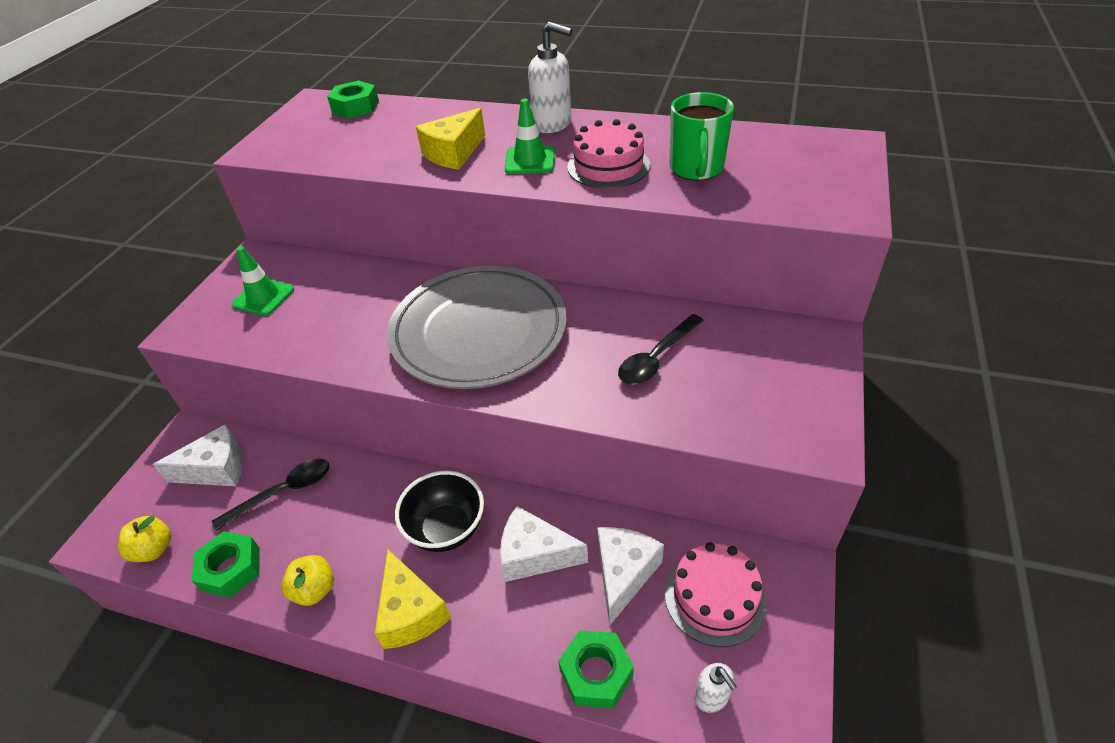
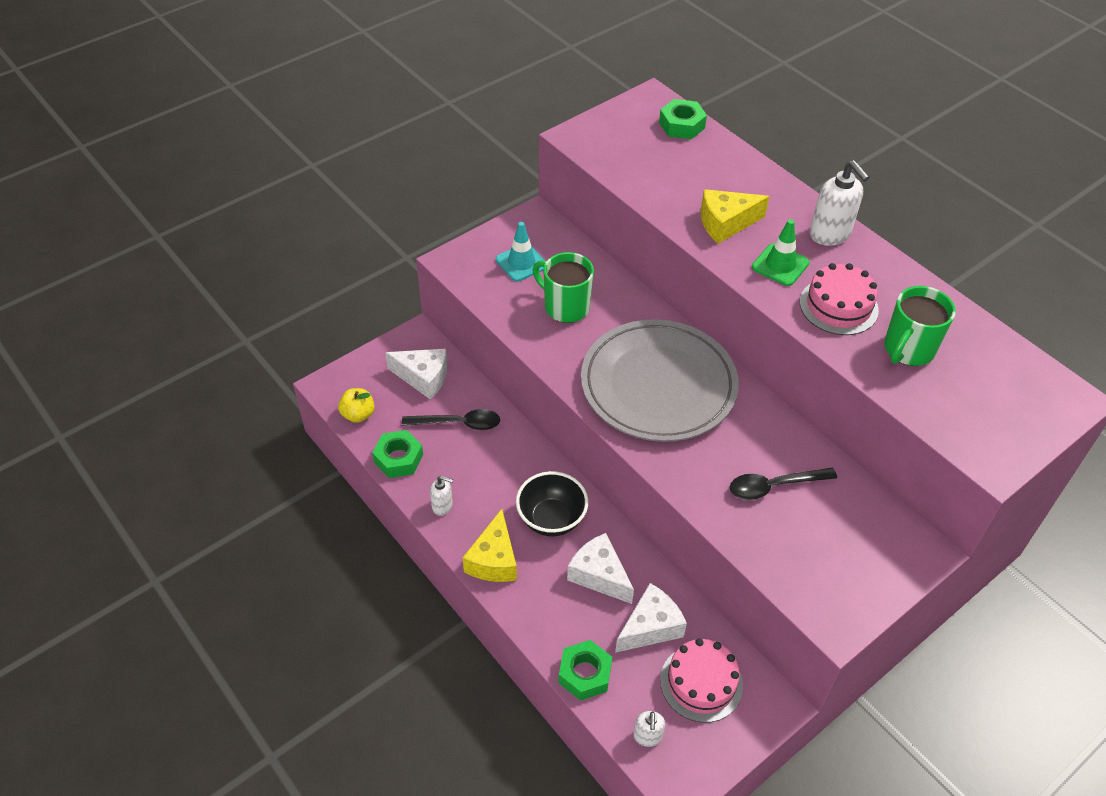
camera: 30 degrees right, 5 degrees up
(263, 297) = (521, 263): green traffic cone -> turquoise traffic cone
(314, 590) = (442, 506): yellow apple -> white soap dispenser
(336, 312) = (565, 307): none -> green mug

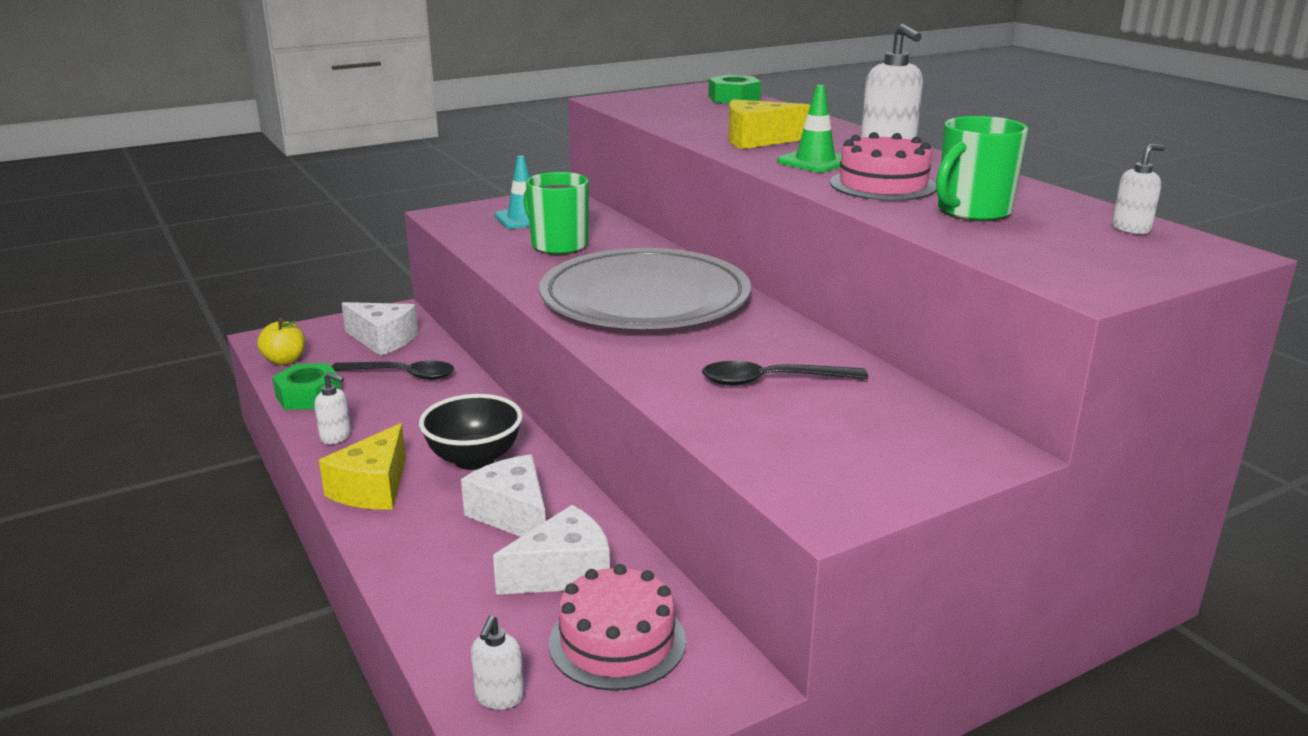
camera: 10 degrees right, 25 degrees down
(584, 674) = (436, 613): green nut -> none
(1015, 366) = (1131, 228): none -> white soap dispenser

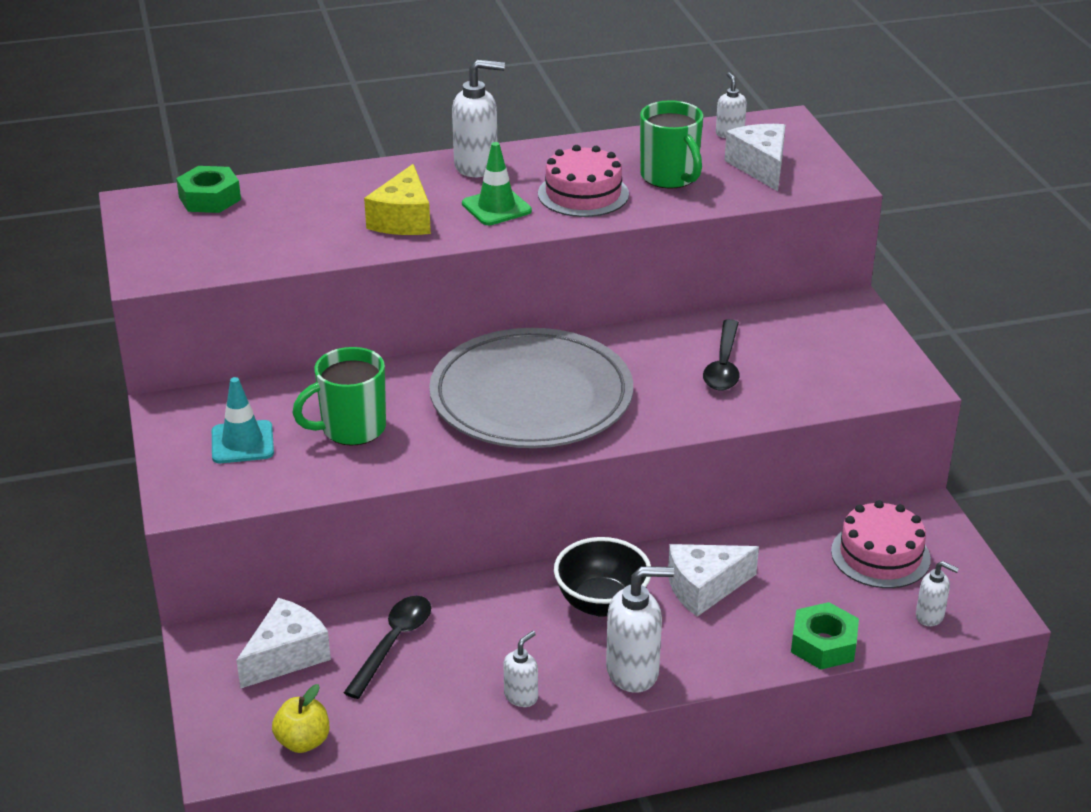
camera: 75 degrees left, 10 degrees up
(308, 396) = (413, 719): green nut -> green nut (823, 644)
(373, 488) = (633, 671): yellow cheese -> white soap dispenser
(564, 573) = (794, 570): white cheese -> white cheese (760, 167)

